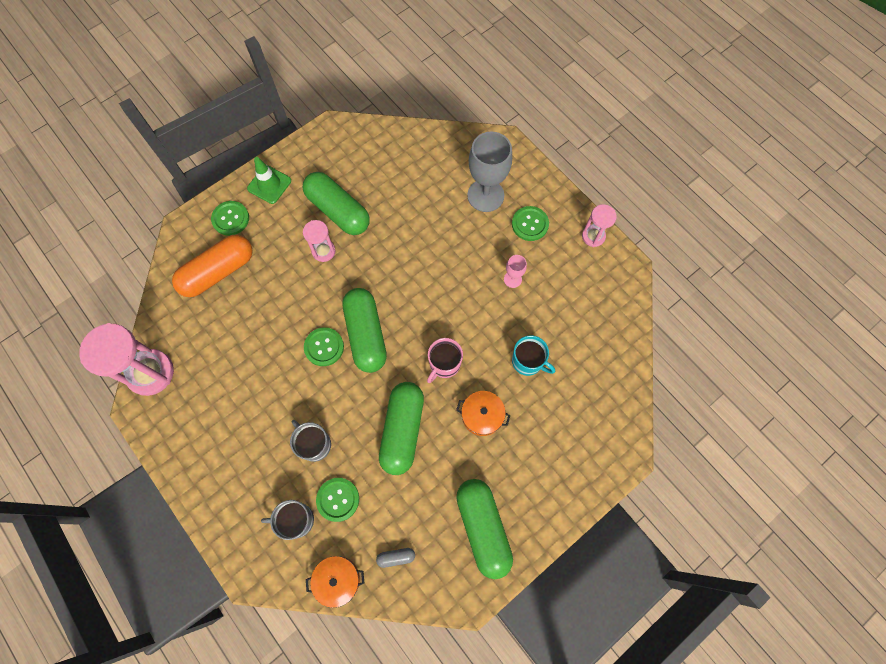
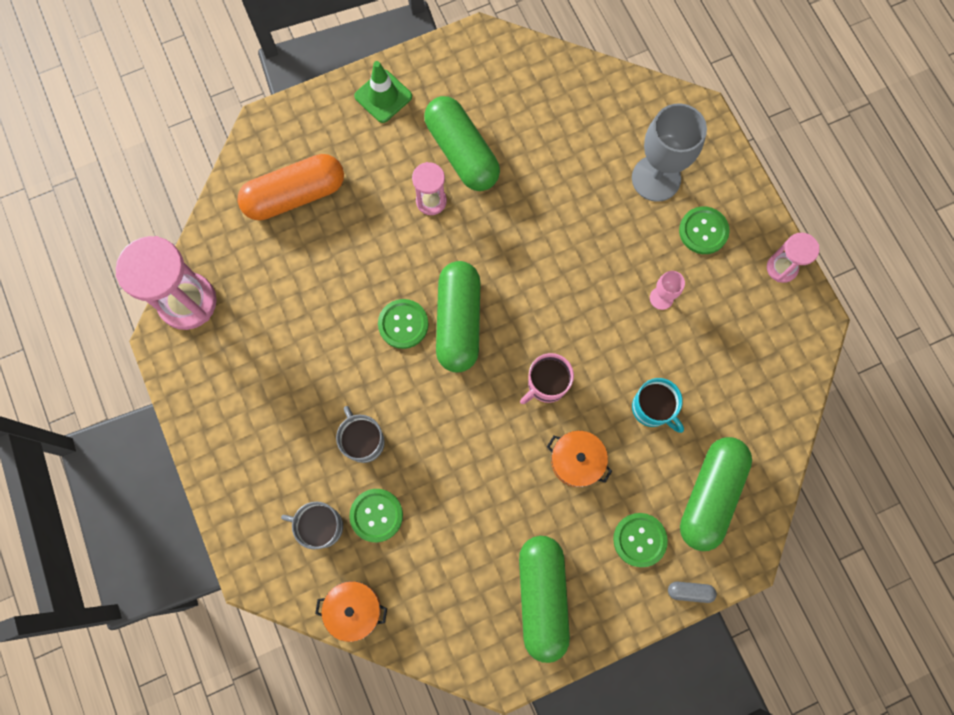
camera: 15 degrees right, 5 degrees up
(230, 219) = (325, 130): green button -> green button (639, 540)
(396, 557) = (429, 602): grey capsule -> grey capsule (690, 591)
(402, 430) = (474, 452): green capsule -> green capsule (710, 495)

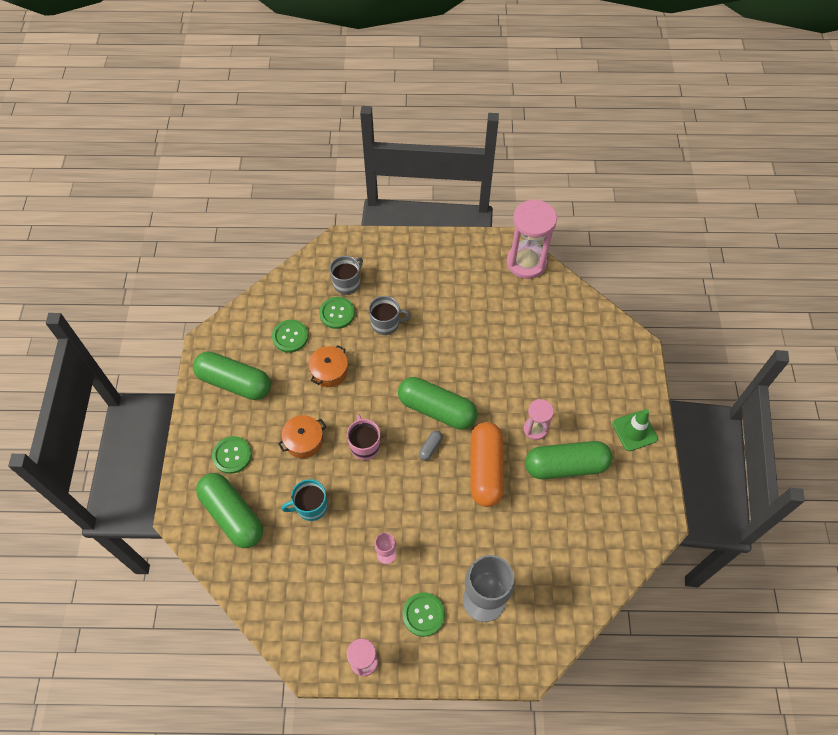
camera: 115 degrees right, 15 degrees down
(295, 195) = (576, 346): orange capsule -> orange capsule (485, 469)
(354, 610) = (290, 282): orange pot -> orange pot (329, 371)
(403, 324) = (452, 375): green button -> green button (290, 336)
(690, 591) = (182, 470): grey capsule -> grey capsule (430, 447)

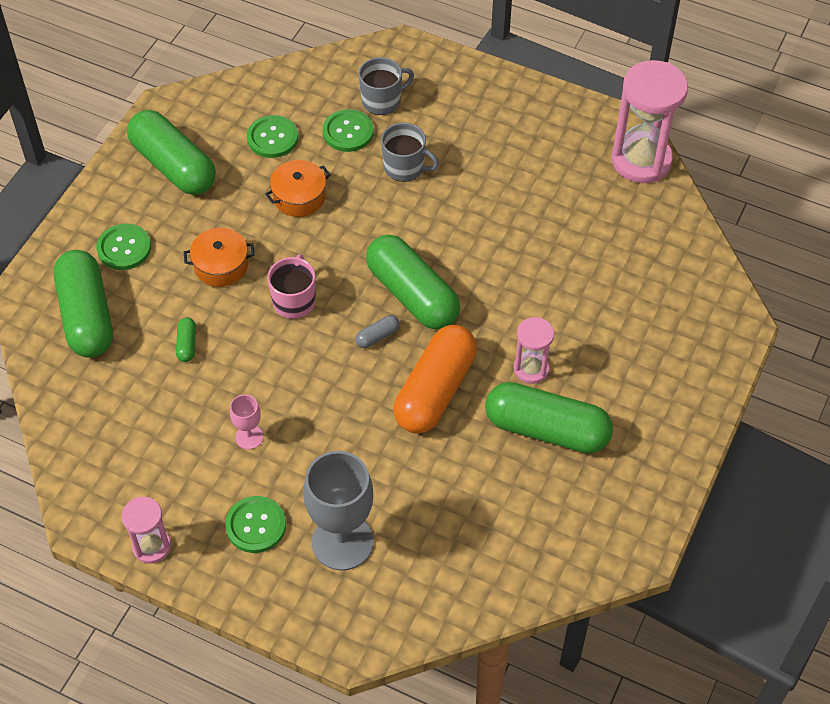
camera: 25 degrees right, 5 degrees down
(311, 506) = (187, 344): turquoise mug -> green capsule
(634, 431) = (669, 425): green traffic cone -> none

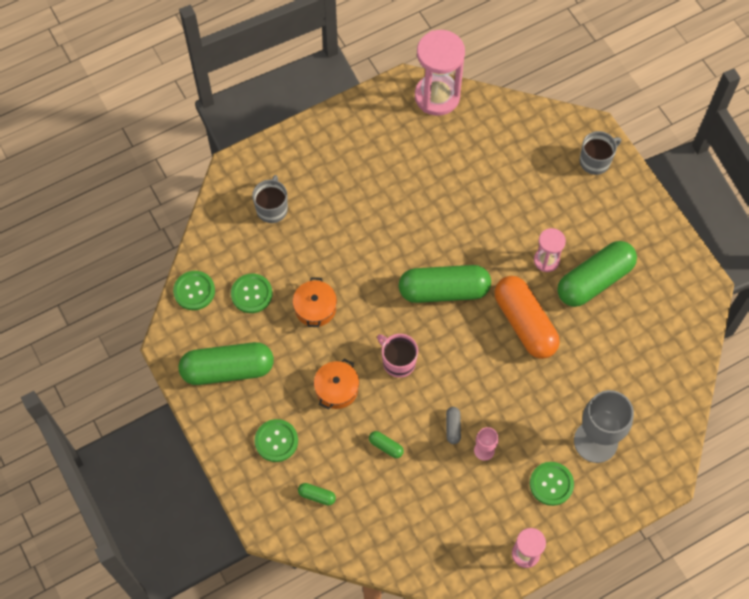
camera: 55 degrees left, 10 degrees up
(87, 316) = (317, 496): green capsule -> green capsule, size x0.40
(348, 132) = (283, 245): green button -> green button (194, 291)
(377, 336) = (461, 330): grey capsule -> grey capsule (453, 427)
(405, 167) = (339, 231): grey mug -> grey mug (595, 161)

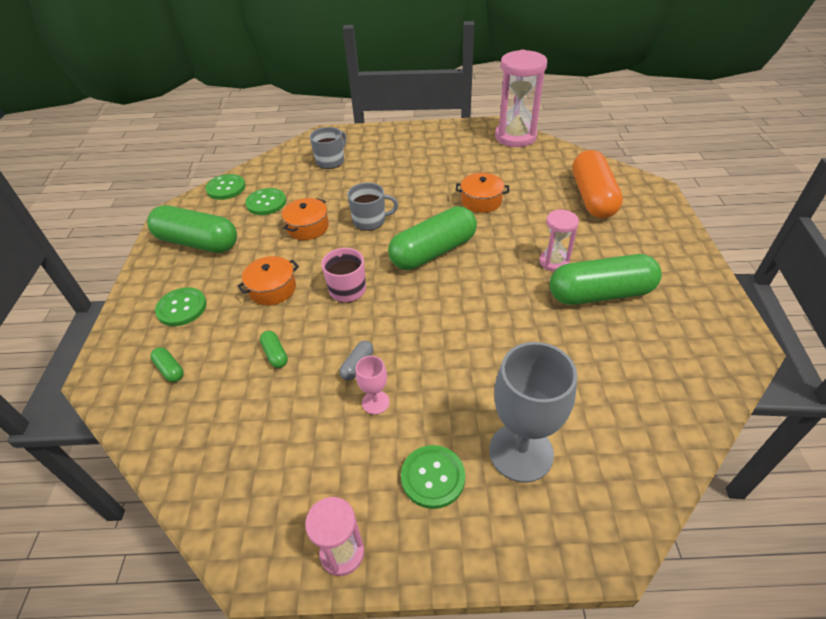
camera: 30 degrees right, 20 degrees down
(444, 290) = (433, 251): green capsule -> green capsule turned 60 degrees counterclockwise
(451, 209) = (481, 201): none -> orange pot
(524, 323) = (499, 303): orange capsule -> orange capsule (592, 197)
(595, 161) = (645, 208): grey mug -> grey mug (370, 221)

